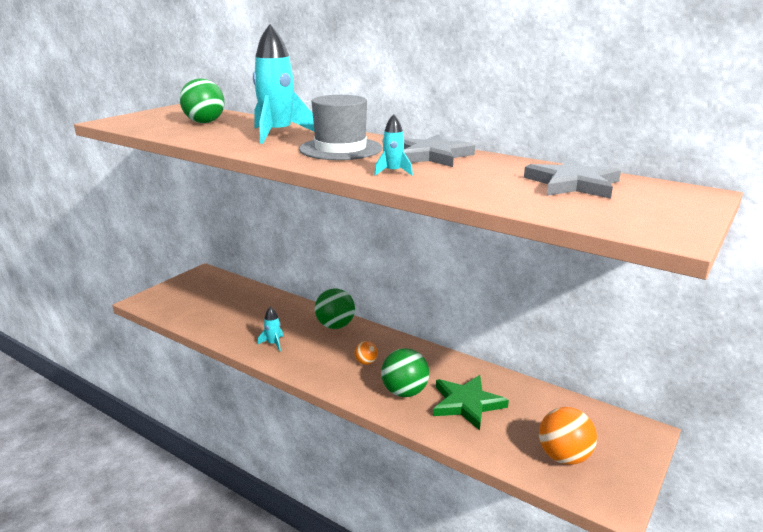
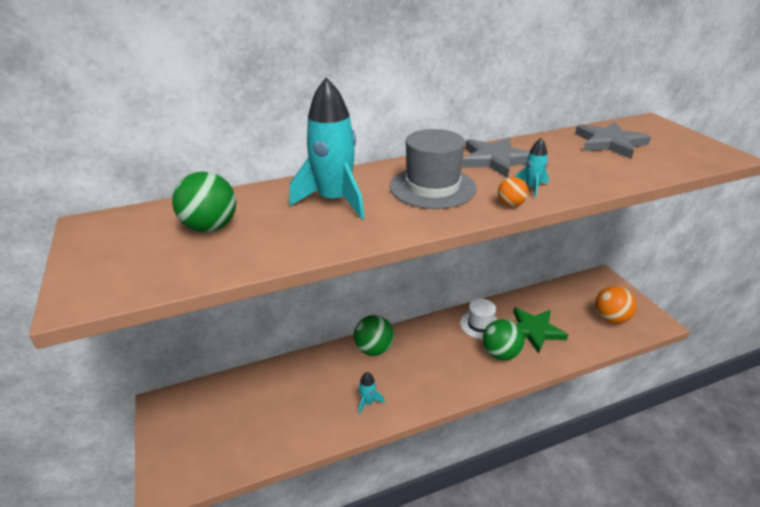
camera: 55 degrees left, 10 degrees up
(366, 362) = (445, 356): orange ball -> orange ball (510, 204)
(433, 368) = (480, 324): none -> white hat

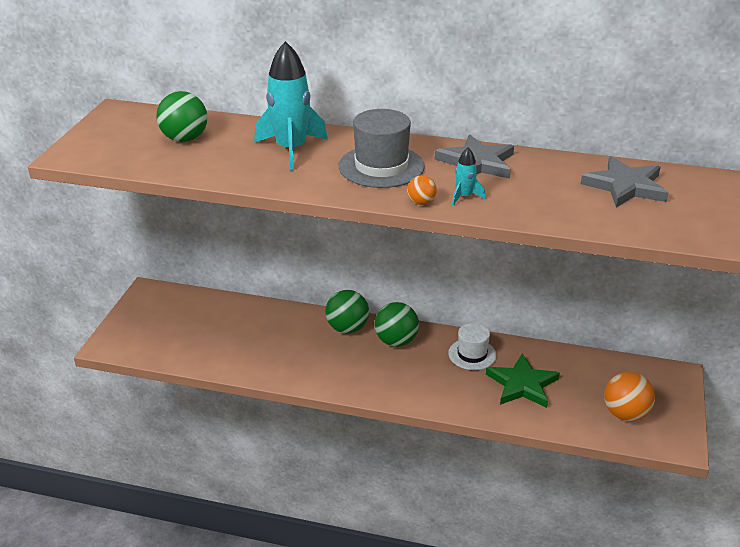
camera: 35 degrees right, 0 degrees up
(368, 402) = (298, 364): turquoise rocket -> none
(500, 354) = (461, 386): green ball -> green ball (396, 341)

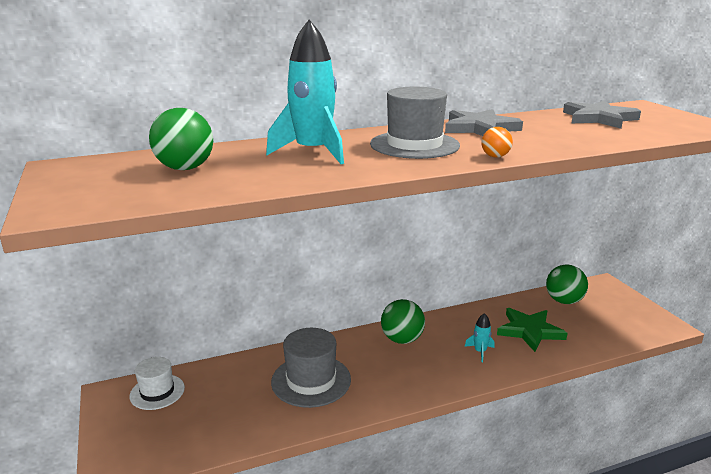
camera: 35 degrees left, 10 degrees down
(287, 343) = (311, 380): none -> grey hat
(347, 328) = (350, 346): green ball -> green ball (564, 301)
(464, 197) = (517, 146): turquoise rocket -> turquoise rocket (480, 351)
(472, 354) = (469, 325): white hat -> white hat (157, 392)
(625, 414) = (614, 321): orange ball -> none

